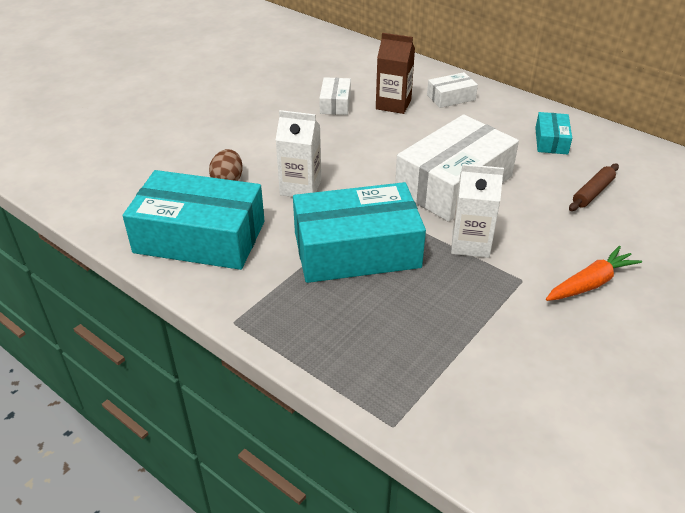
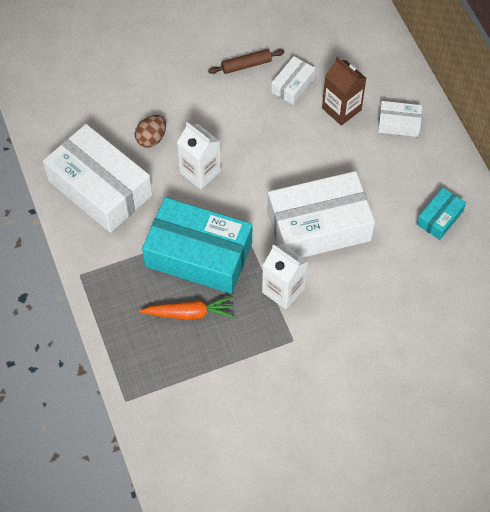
camera: 30 degrees right, 20 degrees up
(200, 237) = (100, 188): turquoise box -> white box
(590, 283) = (338, 368): orange carrot -> orange carrot (190, 313)
(592, 192) = (420, 289): brown rolling pin -> brown rolling pin (246, 65)

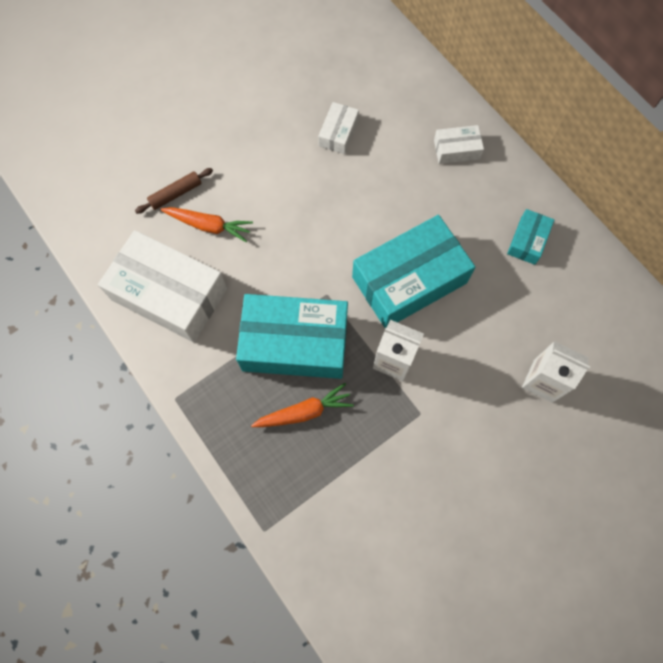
camera: 15 degrees left, 10 degrees up
(151, 138) = (209, 226): brown egg -> orange carrot
(200, 172) = (270, 251): white carton -> white carton (543, 381)
(246, 65) = (284, 122): brown rolling pin -> brown rolling pin (175, 194)
(318, 226) = (409, 280): white box -> turquoise box
(341, 109) = (395, 147): brown carton -> none

